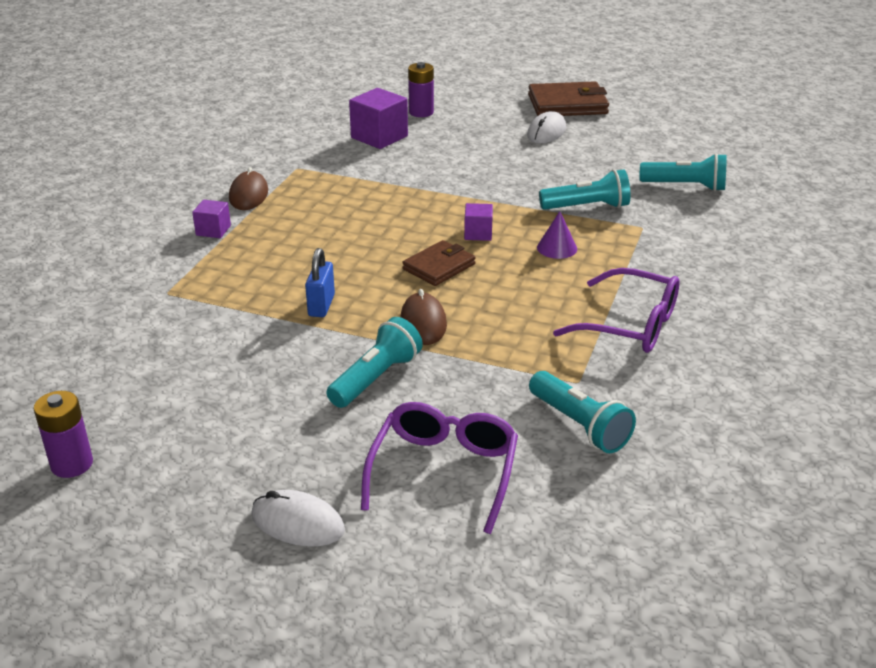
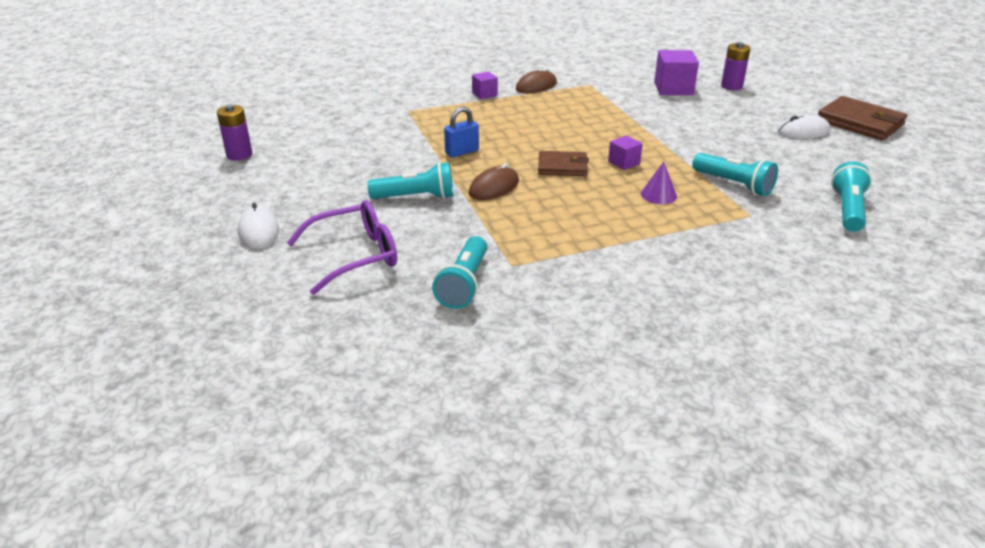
camera: 50 degrees right, 0 degrees up
(629, 324) = (611, 258): purple glasses -> none
(685, 186) = (847, 210): turquoise flashlight -> turquoise flashlight turned 135 degrees counterclockwise

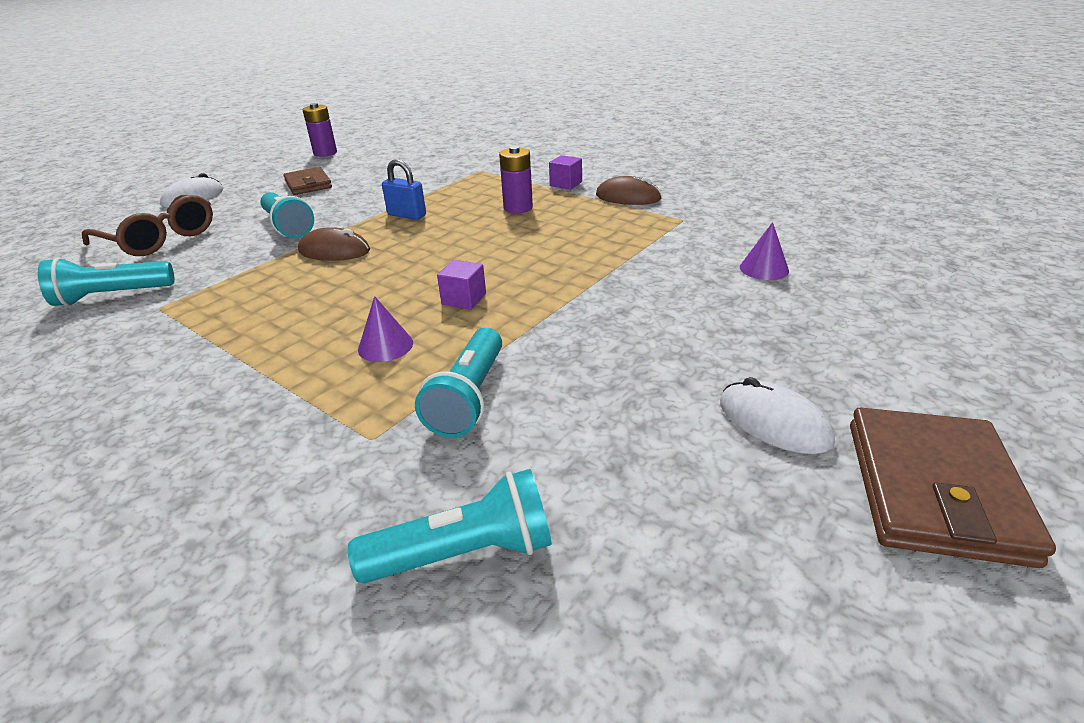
camera: 60 degrees right, 0 degrees up
(354, 256) = (159, 238): purple glasses -> brown glasses
(562, 167) = (416, 268): brown wallet -> brown wallet (308, 184)
(673, 89) = (764, 268): purple cube -> purple cone
(731, 86) = (860, 308): purple battery -> purple battery (518, 208)

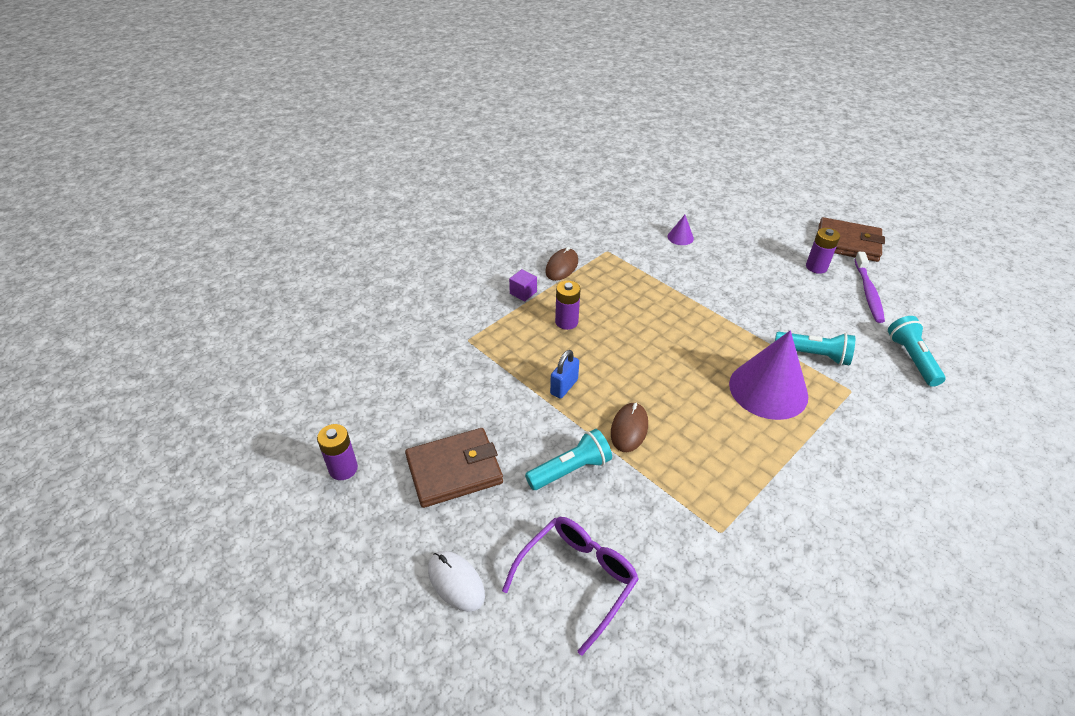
camera: 85 degrees left, 10 degrees up
(112, 296) = (701, 577): turquoise flashlight -> none
(159, 238) = (576, 580): brown glasses -> purple glasses
(308, 184) = (454, 470): brown wallet -> brown wallet, size x1.58
(385, 346) = (768, 389): purple cone -> purple cone, size x2.34
(464, 299) = (711, 355): purple cube -> none
(713, 504) = (868, 292): none -> purple toothbrush
(773, 422) = (816, 267): white mouse -> purple battery

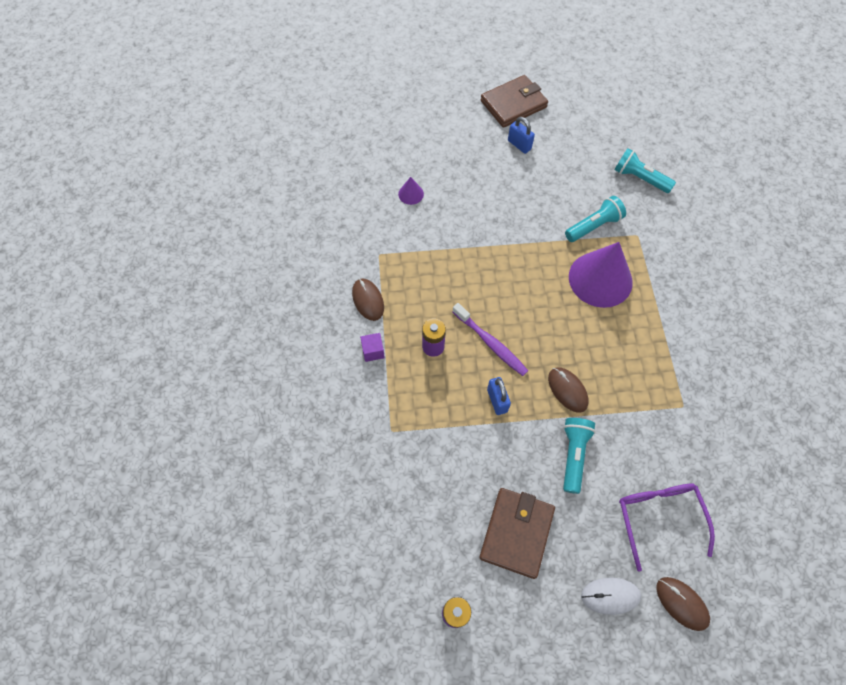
camera: 50 degrees left, 20 degrees up
(502, 656) = (681, 603): none -> brown mouse
(816, 267) = (519, 145): purple battery -> blue padlock
(868, 292) = (567, 141): purple toothbrush -> purple toothbrush (491, 343)

